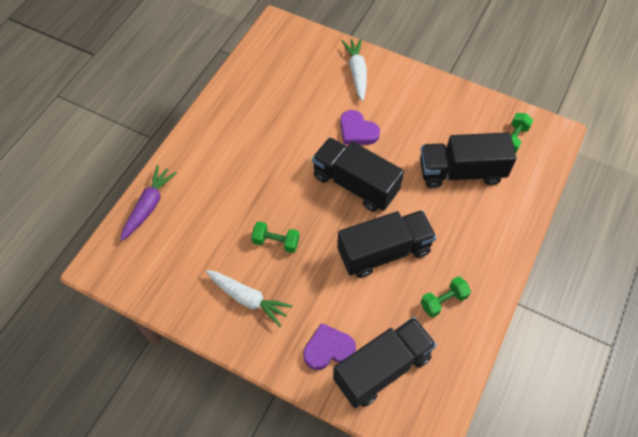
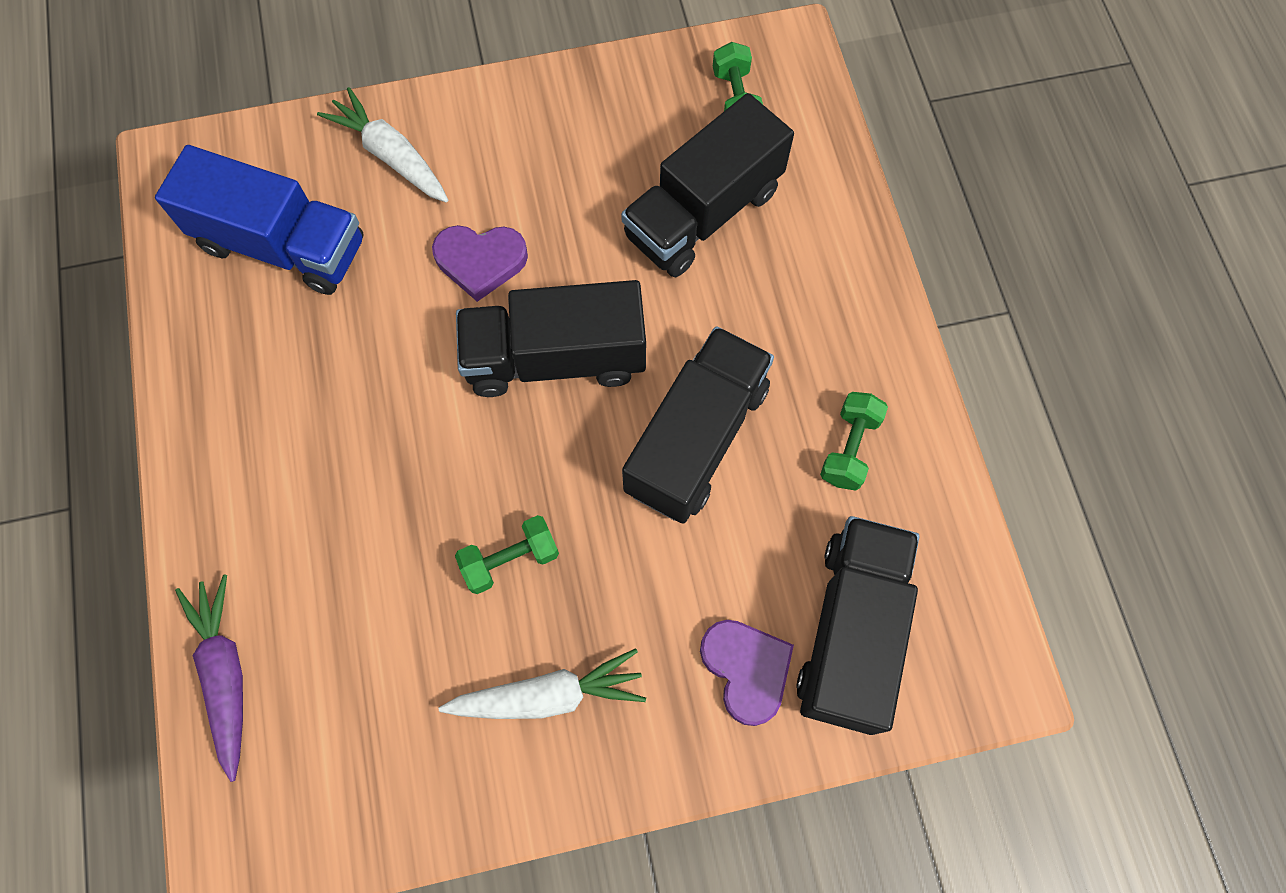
camera: 40 degrees left, 10 degrees up
(291, 78) = (282, 245): none -> blue truck
(328, 349) = (746, 669): purple heart -> purple heart turned 120 degrees clockwise

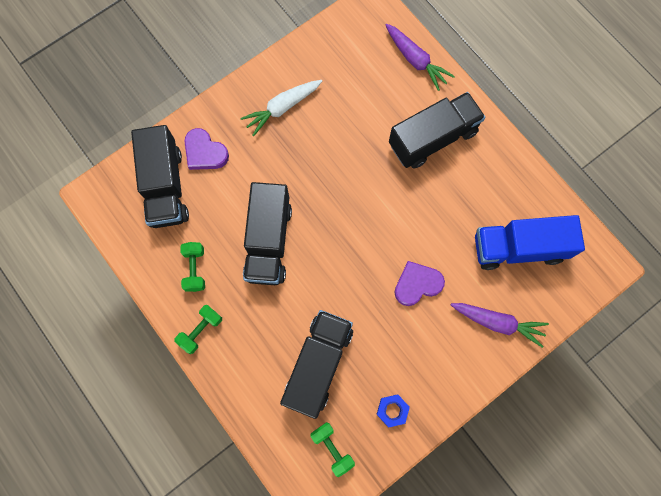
camera: 155 degrees right, 5 degrees up
(391, 156) = (497, 322): white carrot -> purple carrot
(510, 560) = (326, 152): green dumbbell -> green dumbbell (201, 330)
(555, 358) = (353, 251): black truck -> black truck (433, 138)
(621, 110) = (392, 410): none -> blue nut

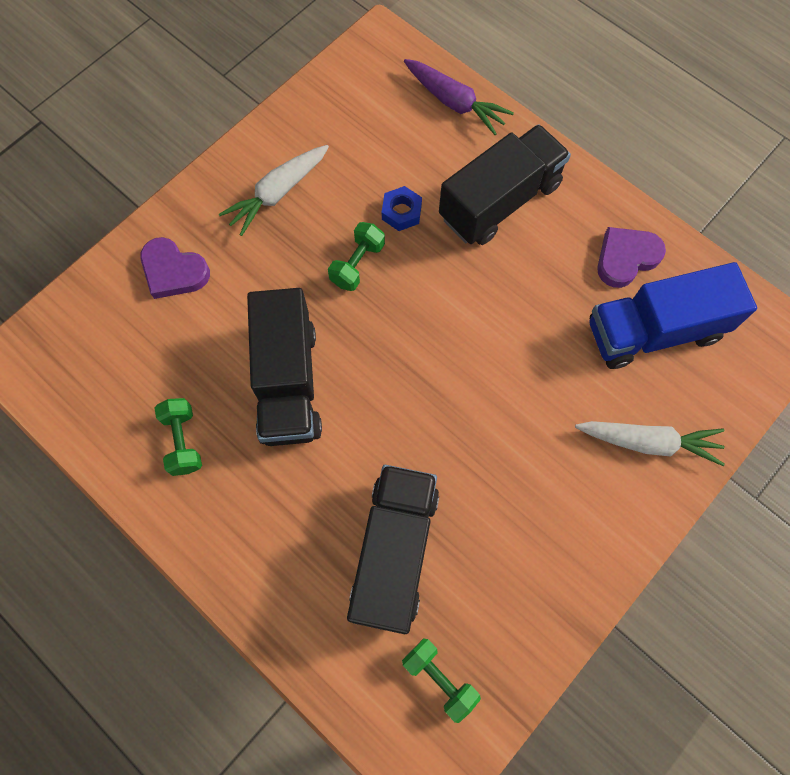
camera: 10 degrees left, 5 degrees down
(165, 187) = (122, 329): black truck -> none
(201, 330) = (205, 532): green dumbbell -> green dumbbell (357, 264)
(392, 410) = (520, 602): blue nut -> blue nut (401, 212)
(417, 284) = (519, 407): purple heart -> purple heart (626, 258)
(497, 322) = (648, 442): purple carrot -> white carrot

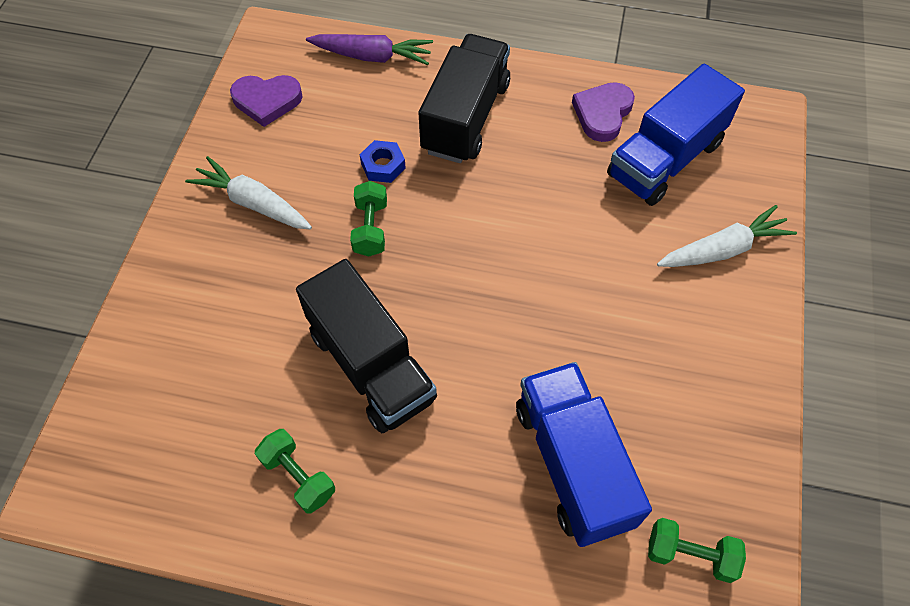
camera: 30 degrees left, 10 degrees down
(173, 271) = (189, 322): purple heart -> purple heart (267, 101)
(277, 193) = (253, 203): white carrot -> white carrot turned 105 degrees clockwise
(394, 552) = (573, 464): black truck -> blue truck

